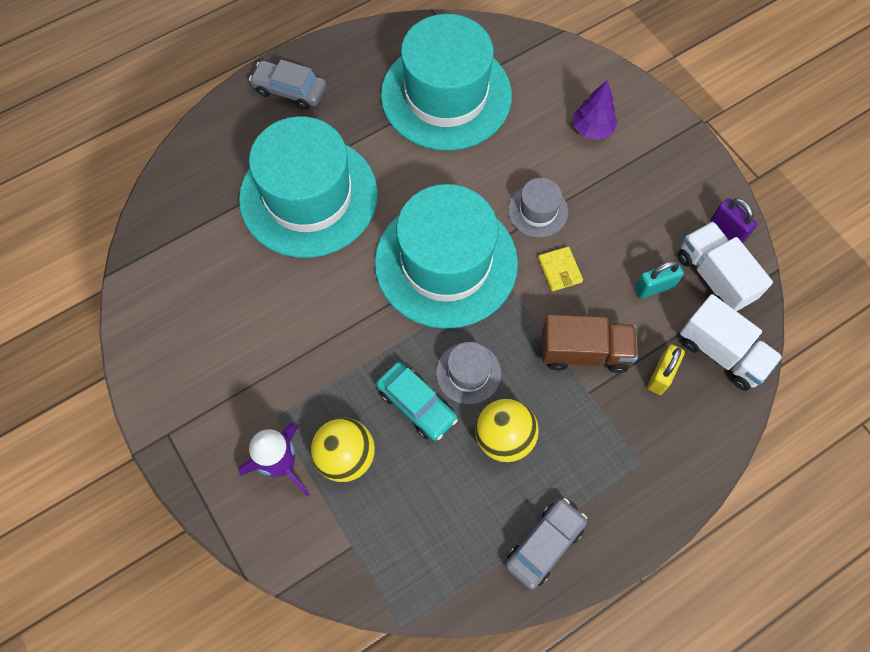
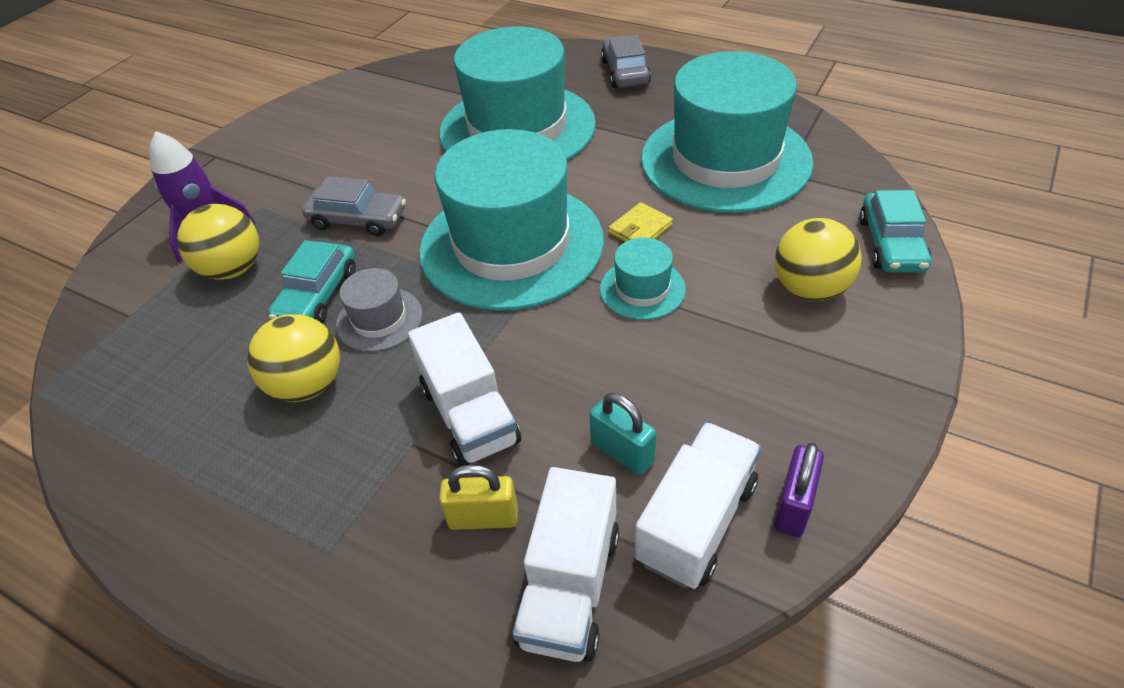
camera: 65 degrees right, 20 degrees down
(538, 211) = (642, 289): grey hat -> turquoise hat
(544, 545) = (170, 486): grey car -> grey car (358, 219)
(559, 270) = (574, 342): yellow wallet -> yellow wallet (640, 229)
(582, 67) = (891, 244): none -> turquoise car
(584, 352) = (470, 415): brown truck -> white truck
(592, 129) = (809, 289): purple tree -> yellow ball

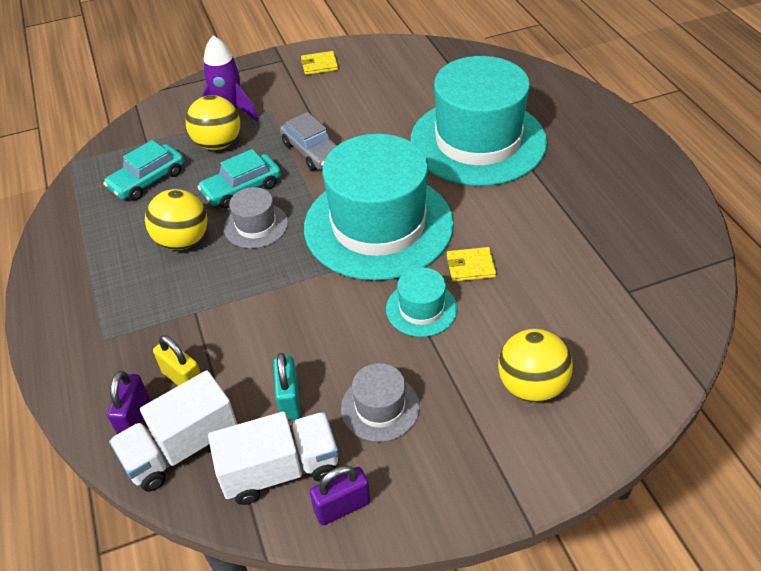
camera: 40 degrees right, 0 degrees up
(268, 141) = (319, 65): none -> yellow wallet
(470, 415) = (239, 317): white truck -> none
(475, 600) = (134, 417): none -> purple padlock
(625, 72) = (608, 137): grey car -> none
(714, 395) = (380, 407): none -> grey hat
(725, 160) = (595, 253): turquoise hat -> none
(891, 244) = (637, 397): turquoise car -> turquoise car (147, 180)

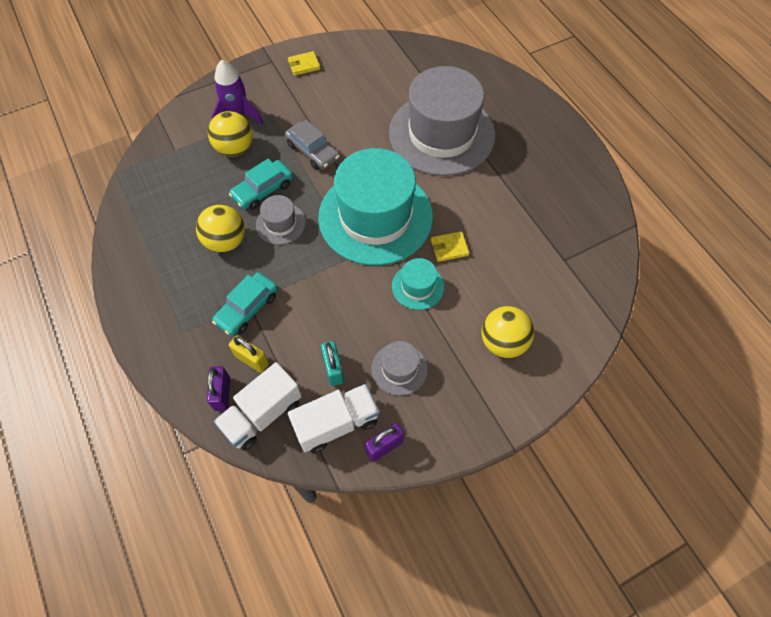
camera: 10 degrees left, 15 degrees up
(147, 180) = (184, 187): turquoise car -> turquoise car (247, 308)
(478, 141) = (441, 134): turquoise hat -> grey hat

